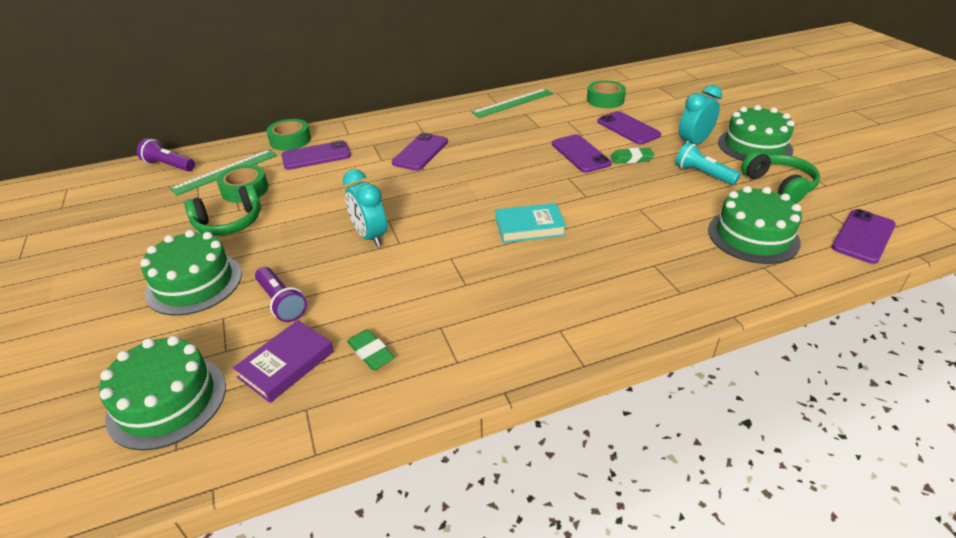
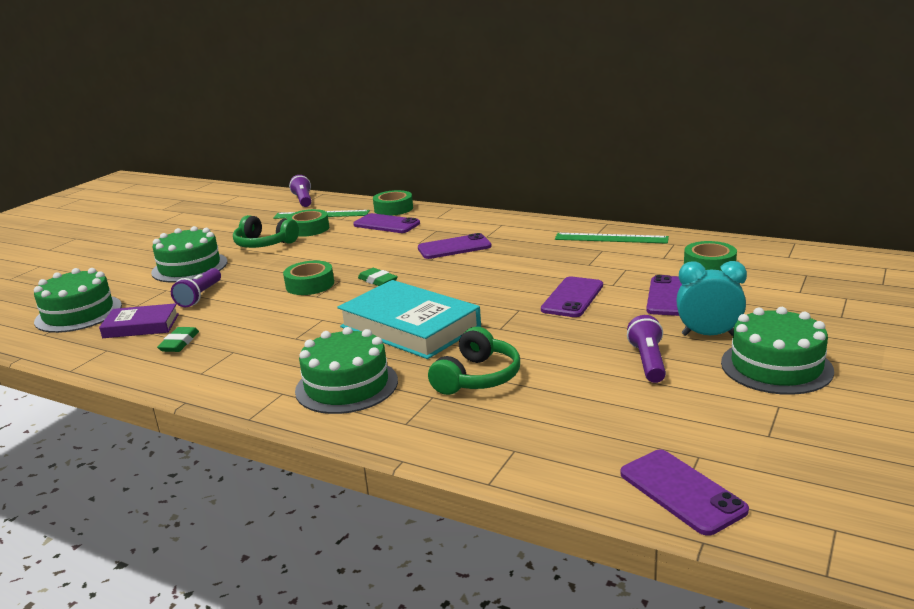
camera: 50 degrees right, 15 degrees down
(370, 236) = (310, 285): turquoise clock -> green tape
(529, 227) = (410, 327): turquoise book -> turquoise book, size x1.77
(631, 159) = (609, 320): green eraser -> green eraser (377, 281)
(703, 174) = (648, 361): turquoise flashlight -> purple flashlight
(753, 236) = (565, 426): green cake -> green cake (346, 385)
(779, 185) = (707, 408): green headphones -> green headphones (477, 377)
(863, 236) = (682, 492): purple phone -> purple phone turned 60 degrees clockwise

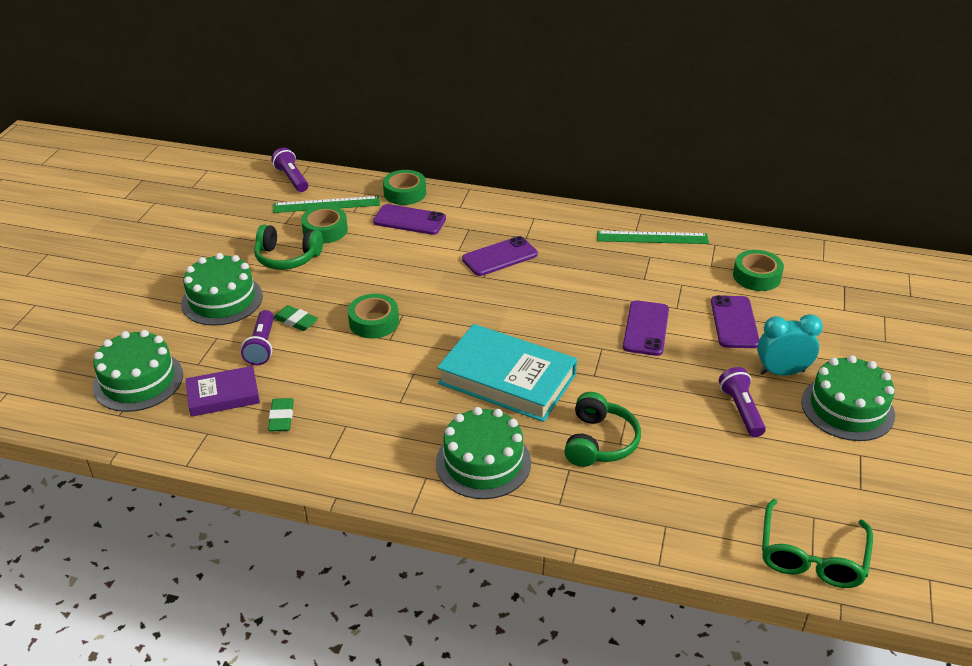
camera: 15 degrees left, 15 degrees up
(377, 281) = (443, 313): green eraser -> green eraser (296, 321)
(682, 492) = (811, 556): purple phone -> green glasses

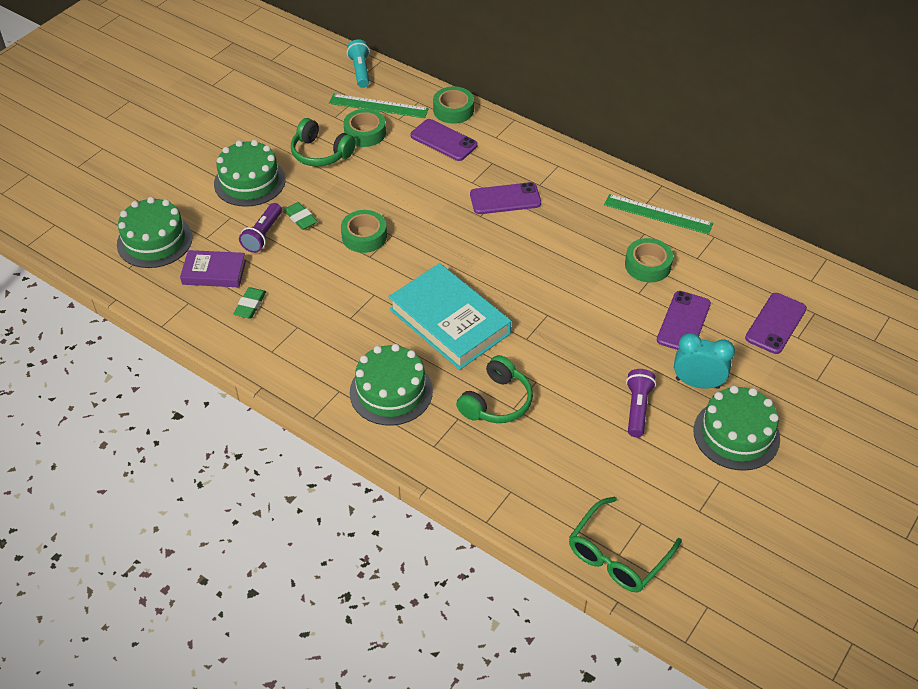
camera: 20 degrees right, 10 degrees up
(292, 179) = (360, 71): purple flashlight -> turquoise flashlight
(646, 328) = (598, 306): purple phone -> purple phone (775, 323)
(756, 276) = (734, 280): green tape -> green tape (647, 265)

